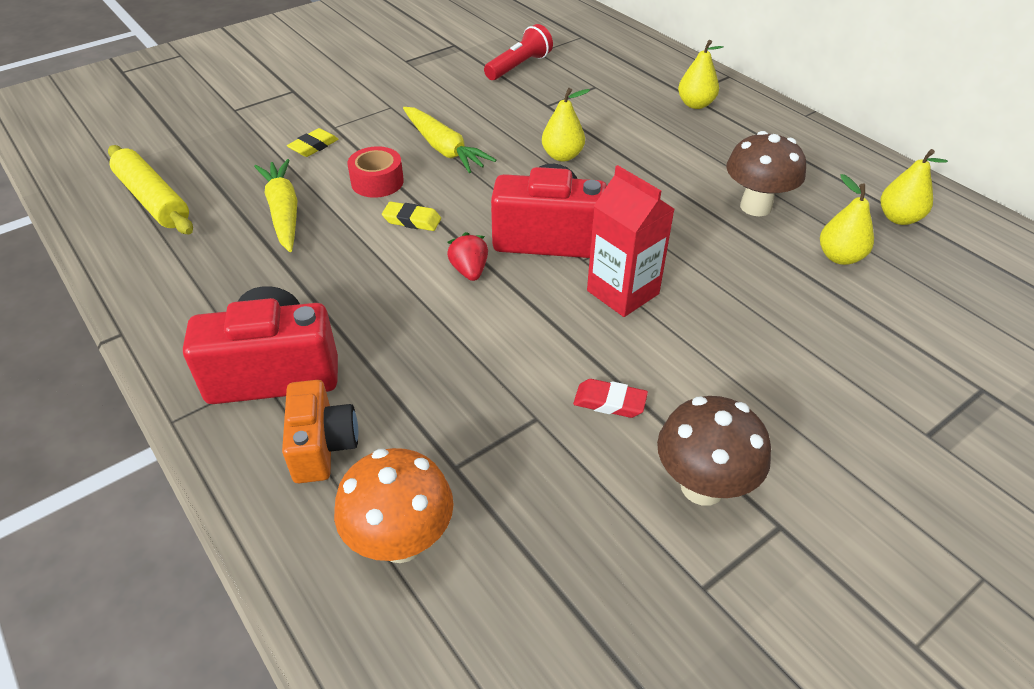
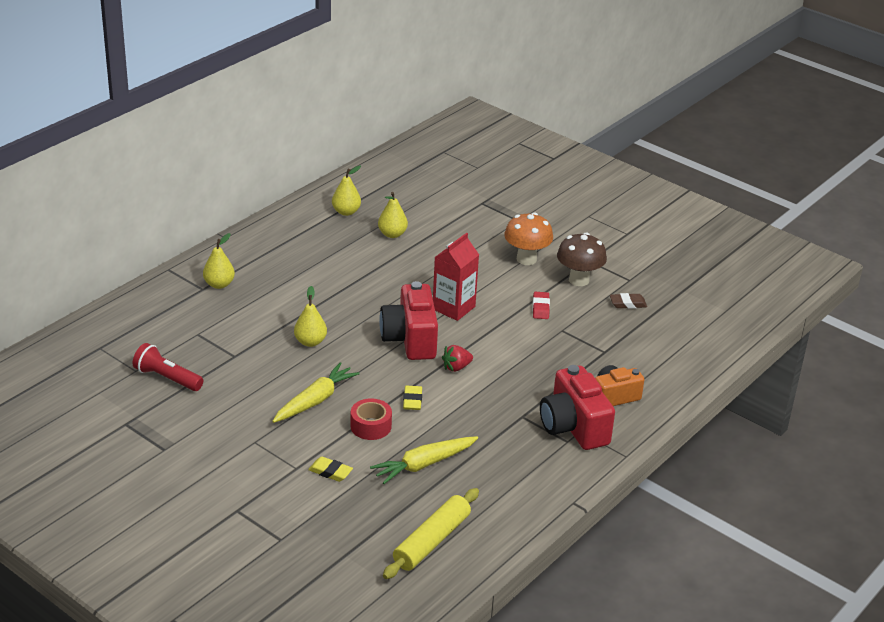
camera: 105 degrees left, 10 degrees down
(401, 541) = (652, 361): orange mushroom -> orange mushroom (526, 259)
(608, 555) = (628, 304): none -> brown eraser
(755, 206) = (350, 261): brown mushroom -> none

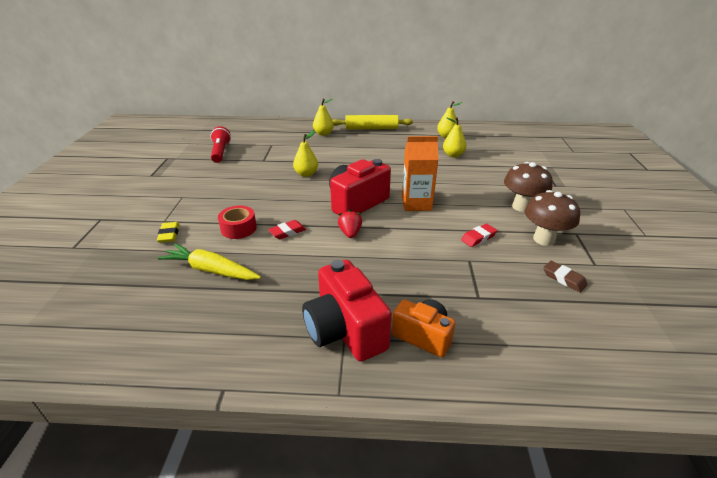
camera: 55 degrees right, 0 degrees up
(315, 400) = (246, 198): yellow carrot -> none
(412, 400) = (287, 232): yellow eraser -> red eraser
(432, 541) = (104, 319): yellow rolling pin -> yellow rolling pin (371, 128)
(453, 308) = (416, 203): red carton -> orange carton
(456, 367) = (350, 233): red strawberry -> red strawberry turned 60 degrees clockwise
(526, 259) = (521, 207): orange mushroom -> brown mushroom
(573, 427) = (345, 330): red camera -> red camera turned 60 degrees counterclockwise

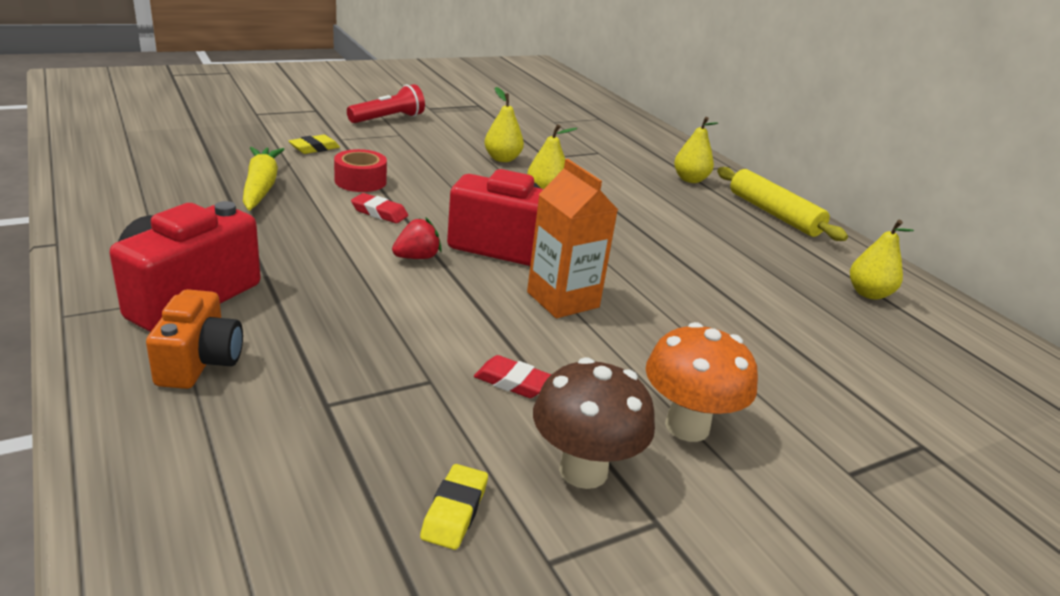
camera: 55 degrees right, 5 degrees down
(220, 152) = (532, 128): red flashlight -> red flashlight (388, 119)
(453, 155) = (797, 312): yellow pear -> yellow pear (502, 159)
(521, 207) = (687, 426): brown mushroom -> orange mushroom
(563, 279) = (454, 511): brown eraser -> yellow eraser

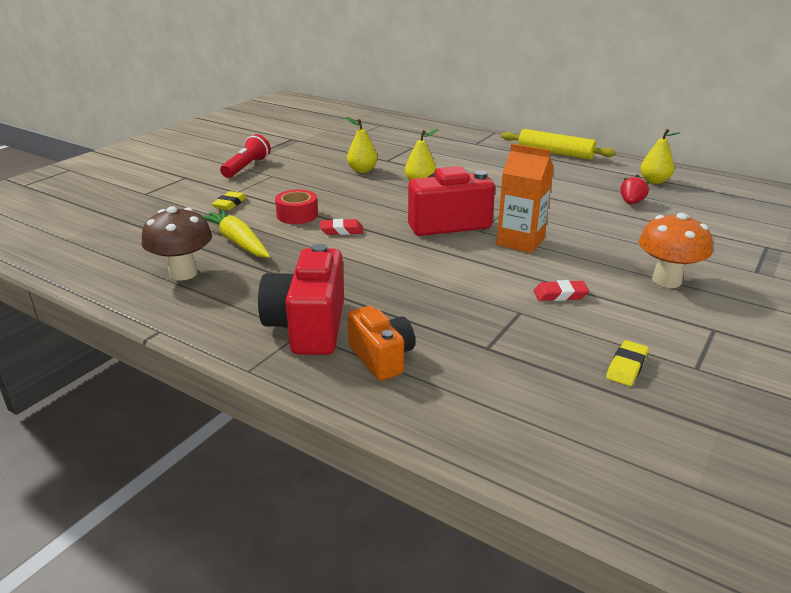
camera: 25 degrees left, 0 degrees up
(417, 257) = (407, 249): red strawberry -> red strawberry (631, 203)
(454, 511) = (626, 367): yellow eraser -> yellow eraser turned 45 degrees clockwise
(583, 470) = (653, 322): brown mushroom -> brown mushroom (183, 273)
(690, 179) = (486, 147): yellow pear -> none

